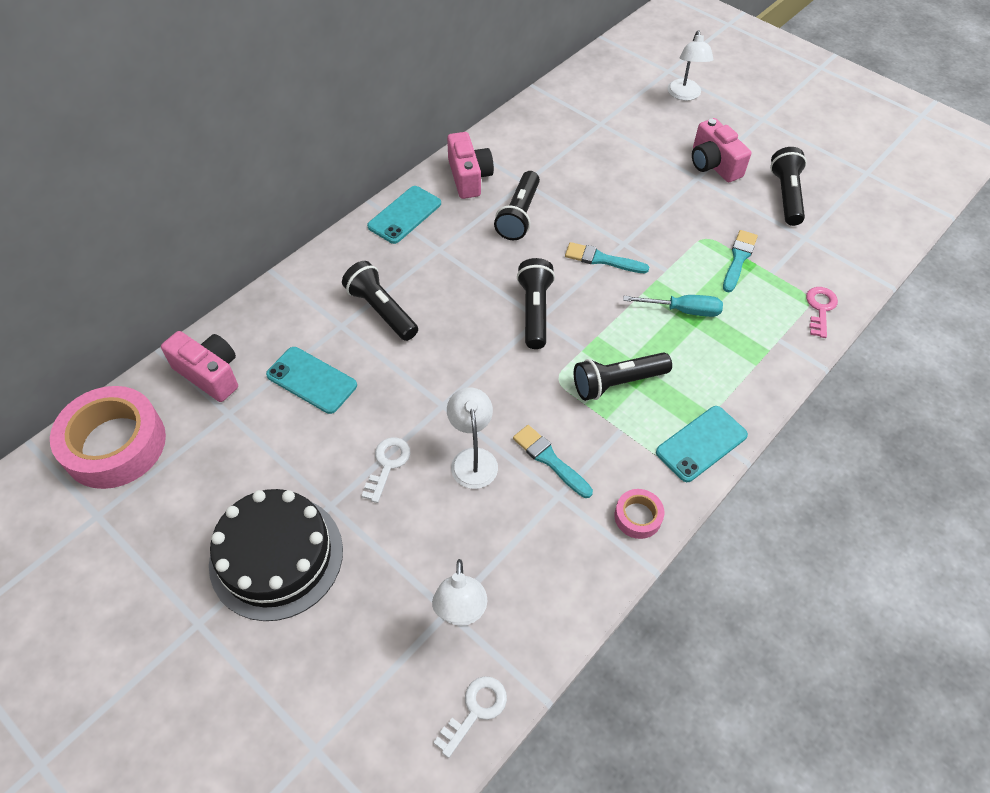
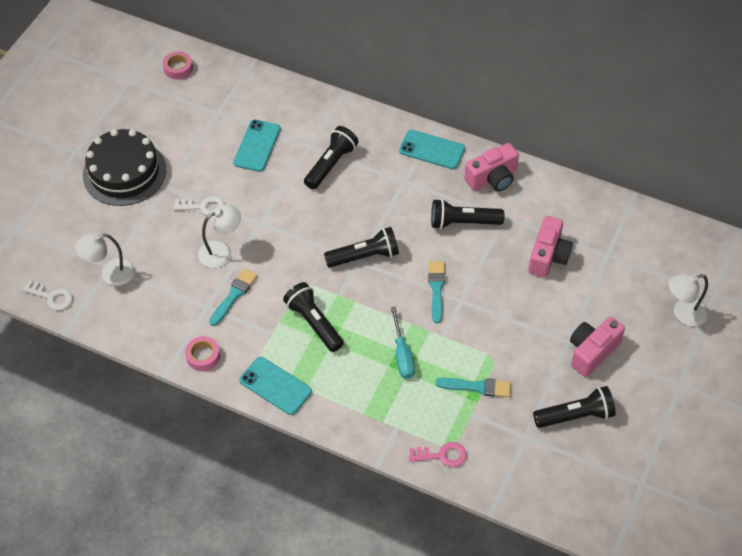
camera: 75 degrees right, 0 degrees up
(115, 444) = (178, 68): pink tape -> pink tape, size x0.46
(209, 374) = (244, 92): pink camera -> pink camera (548, 256)

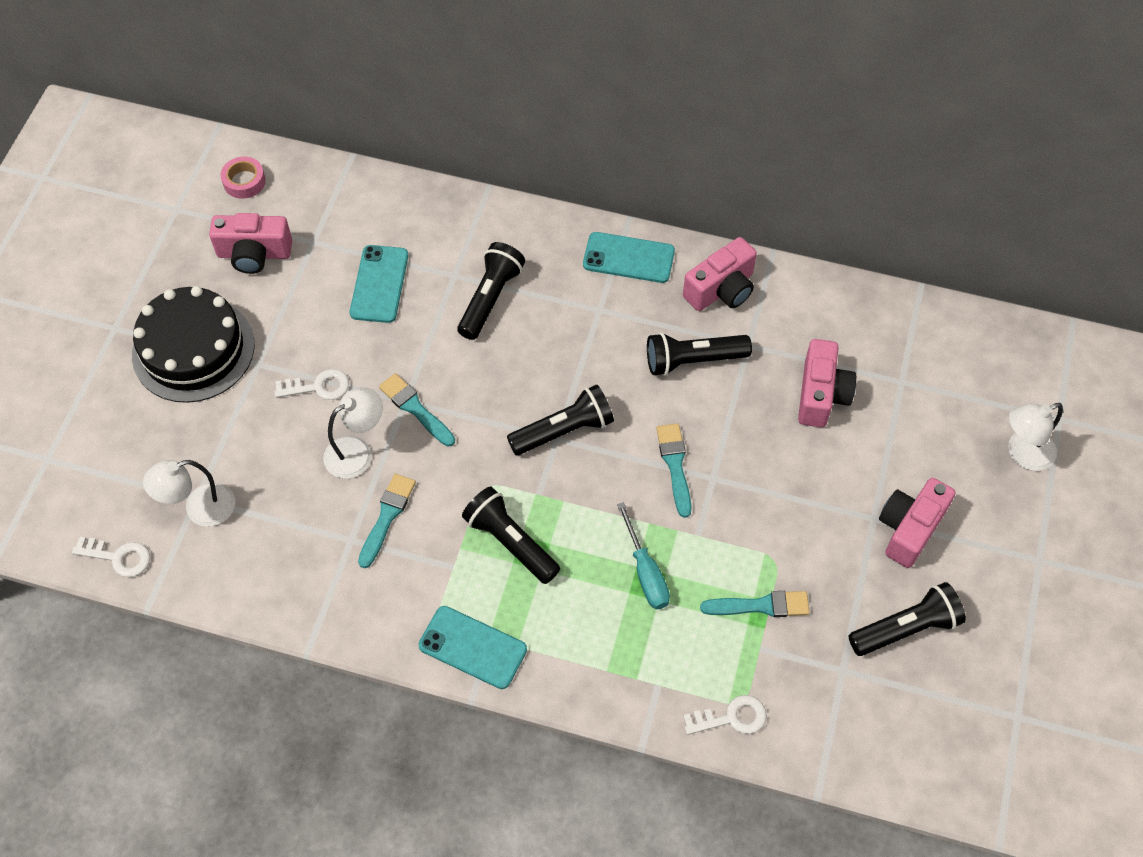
camera: 10 degrees left, 5 degrees up
(176, 116) = (254, 254): none -> pink camera
(203, 356) = (359, 617): pink tape -> none
(266, 229) = (415, 408): none -> turquoise brush
(442, 455) = (732, 717): pink key -> white key

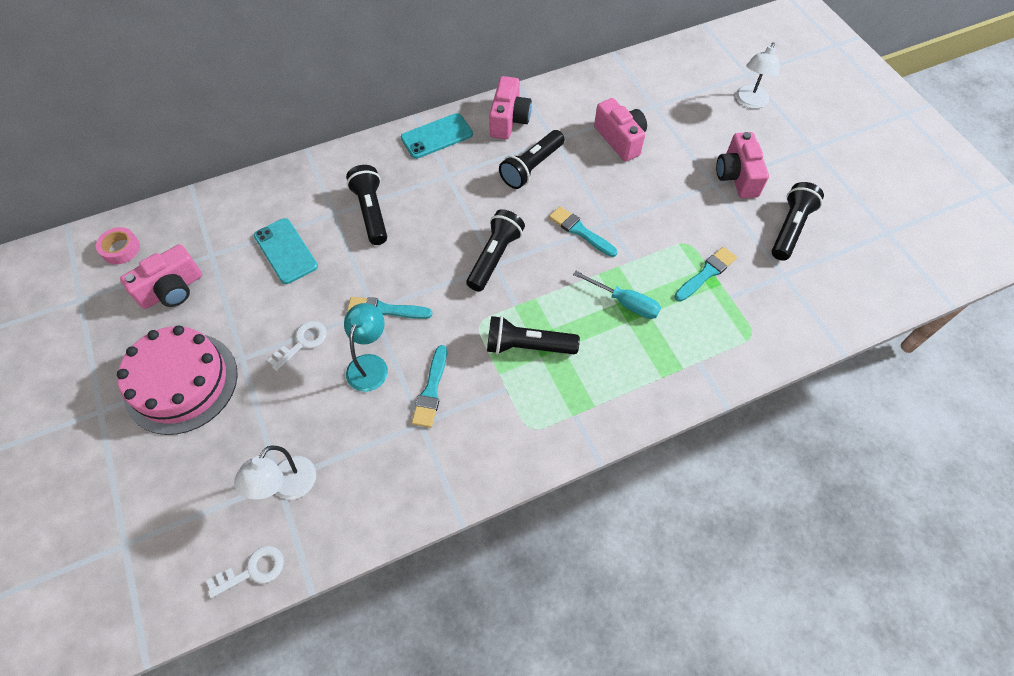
camera: 40 degrees left, 0 degrees up
(193, 349) = (181, 382): black cake -> pink cake
(357, 451) = (370, 364): white lamp -> turquoise lamp
(387, 517) = (431, 390): turquoise brush -> turquoise brush turned 150 degrees counterclockwise
(473, 647) = (568, 428): turquoise phone -> none
(732, 717) = (756, 347): white key -> none

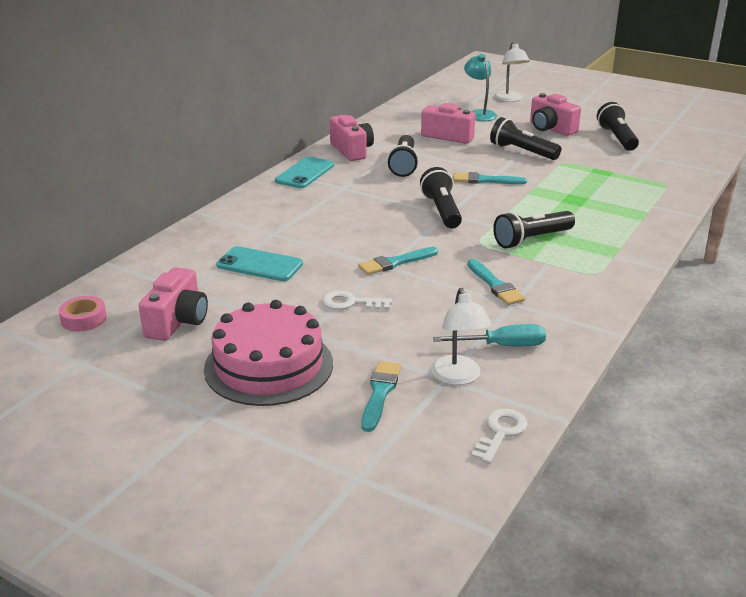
camera: 35 degrees left, 30 degrees down
(302, 342) = (350, 303): white key -> white key turned 90 degrees counterclockwise
(370, 364) = (426, 292): turquoise lamp -> turquoise lamp (479, 114)
(371, 212) = (306, 222): black flashlight -> black flashlight (522, 152)
(625, 303) = (566, 199): turquoise screwdriver -> turquoise screwdriver (502, 346)
(706, 273) = (597, 170): turquoise brush -> turquoise brush (380, 393)

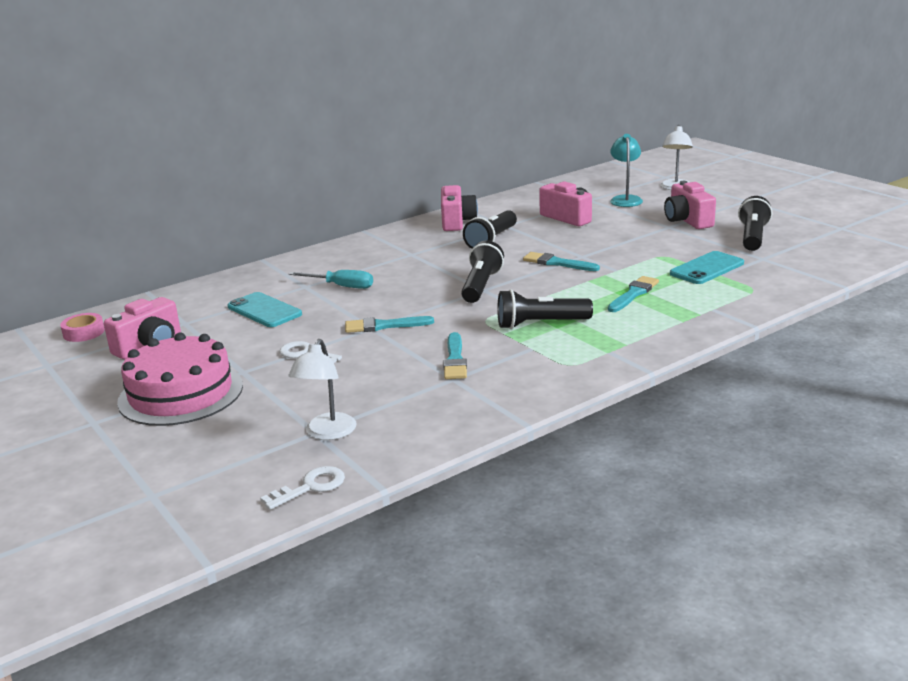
camera: 25 degrees right, 5 degrees down
(305, 173) = (390, 237): turquoise phone -> turquoise phone (706, 268)
(380, 393) = (245, 433): turquoise brush -> turquoise brush (633, 294)
(502, 346) = (399, 414): turquoise screwdriver -> turquoise screwdriver (341, 286)
(522, 152) = (628, 240): black flashlight -> none

